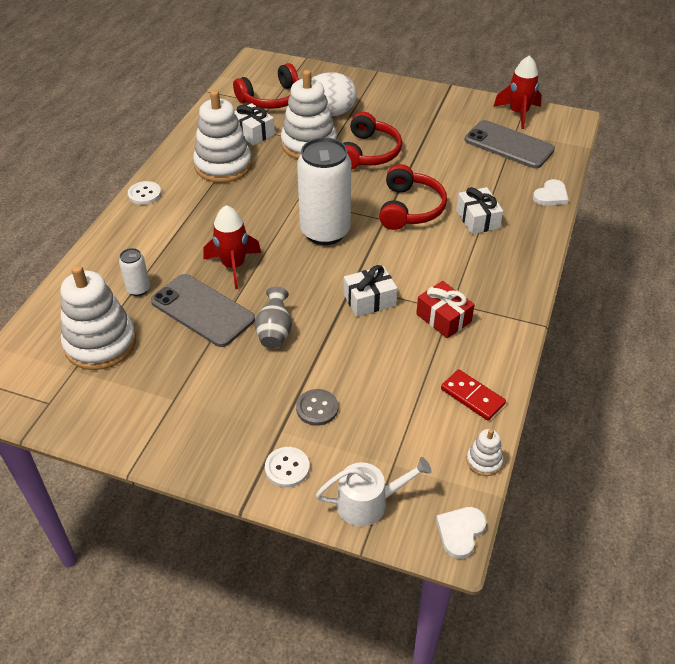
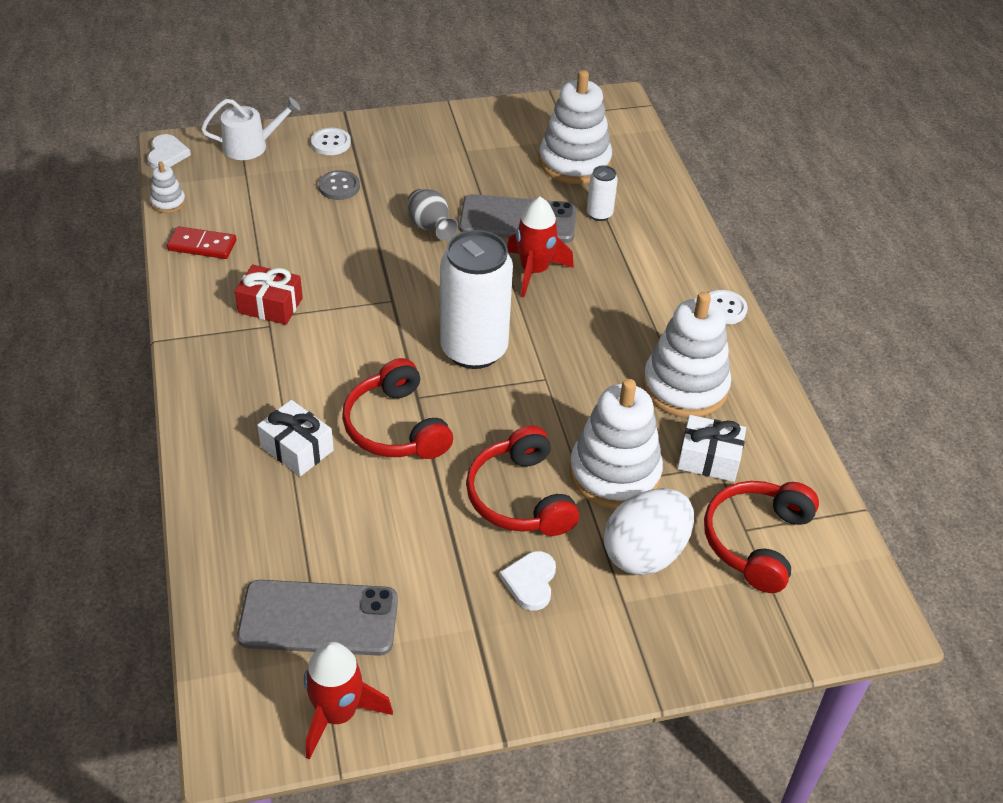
camera: 145 degrees right, 0 degrees up
(368, 502) = (250, 146): white watering can -> white watering can turned 150 degrees counterclockwise
(369, 300) = (362, 293): white gift -> none
(551, 195) = (210, 537): white heart -> white heart (530, 582)

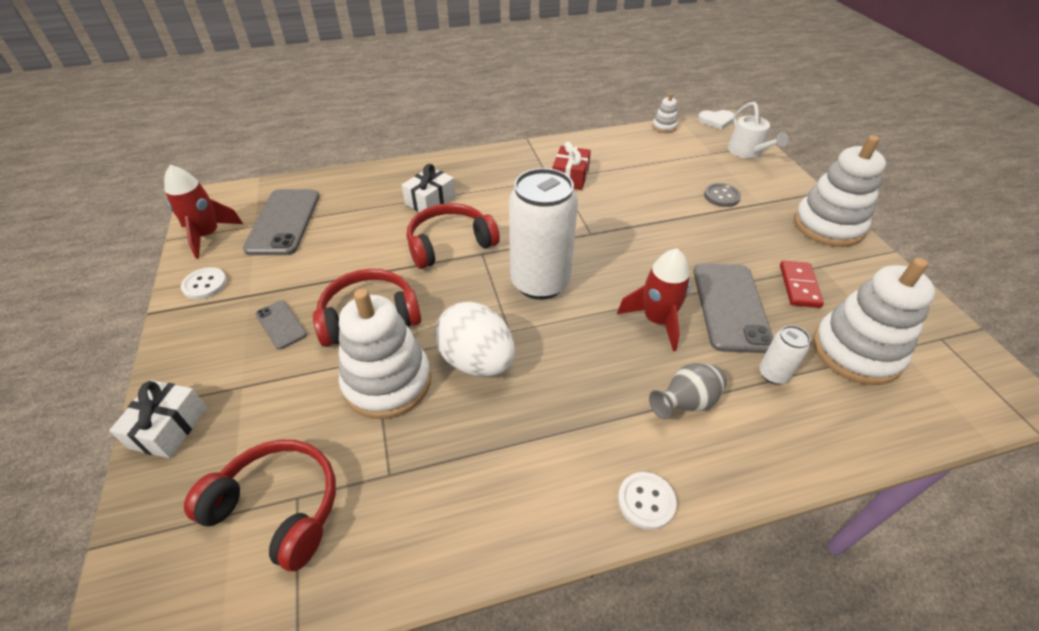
camera: 90 degrees right, 0 degrees up
(202, 245) = (624, 144): red domino -> red domino (799, 286)
(331, 143) = (777, 187): white button -> white button (205, 285)
(430, 228) = (691, 249): grey vase -> grey vase (686, 403)
(530, 582) = (281, 324): white heart -> grey phone
(645, 553) = (289, 404): white egg -> white egg (477, 361)
(685, 387) = (506, 449): white stacking toy -> white stacking toy (828, 226)
(709, 459) = (399, 467): white gift -> white gift (169, 427)

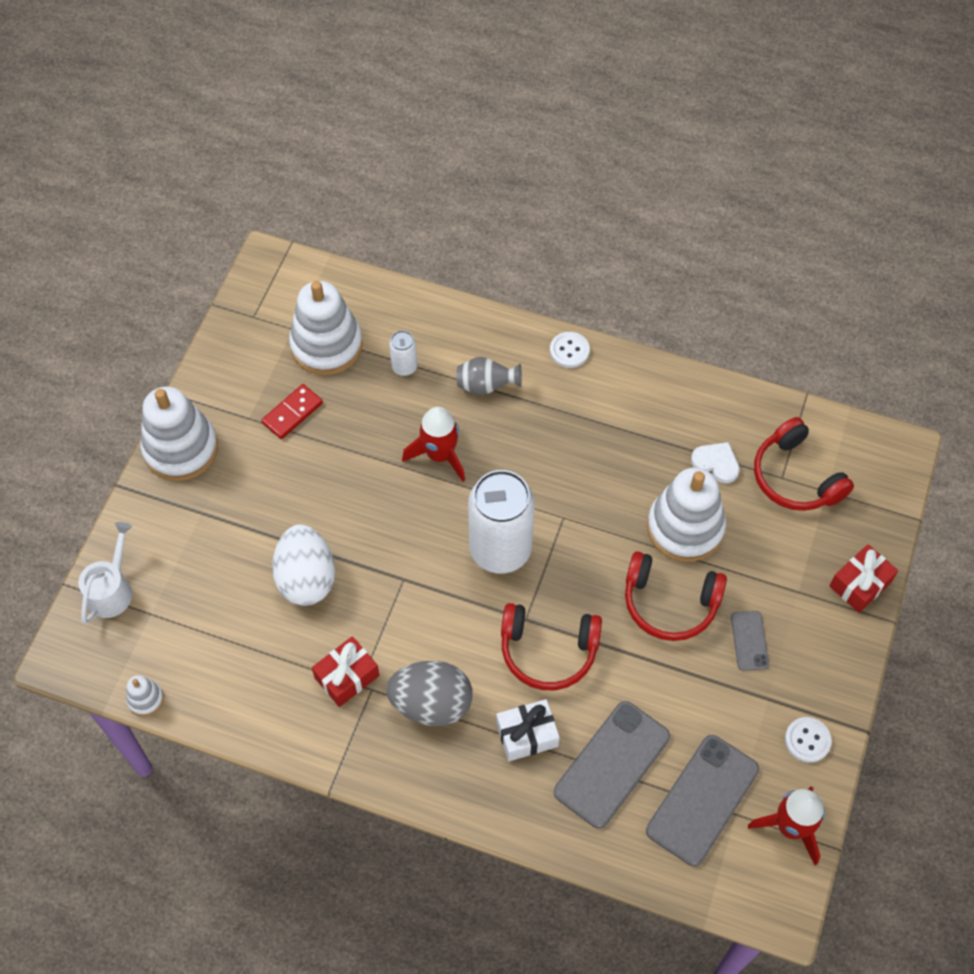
camera: 145 degrees left, 15 degrees up
(169, 427) = (860, 584): white gift -> red gift
(477, 361) = (607, 505): white egg -> white egg (306, 578)
(506, 188) = (431, 704): none -> grey egg
(716, 121) = (69, 669): white heart -> white heart (716, 463)
(721, 196) = (226, 545): grey button -> none
(730, 307) = (369, 430): grey phone -> grey phone (612, 764)

